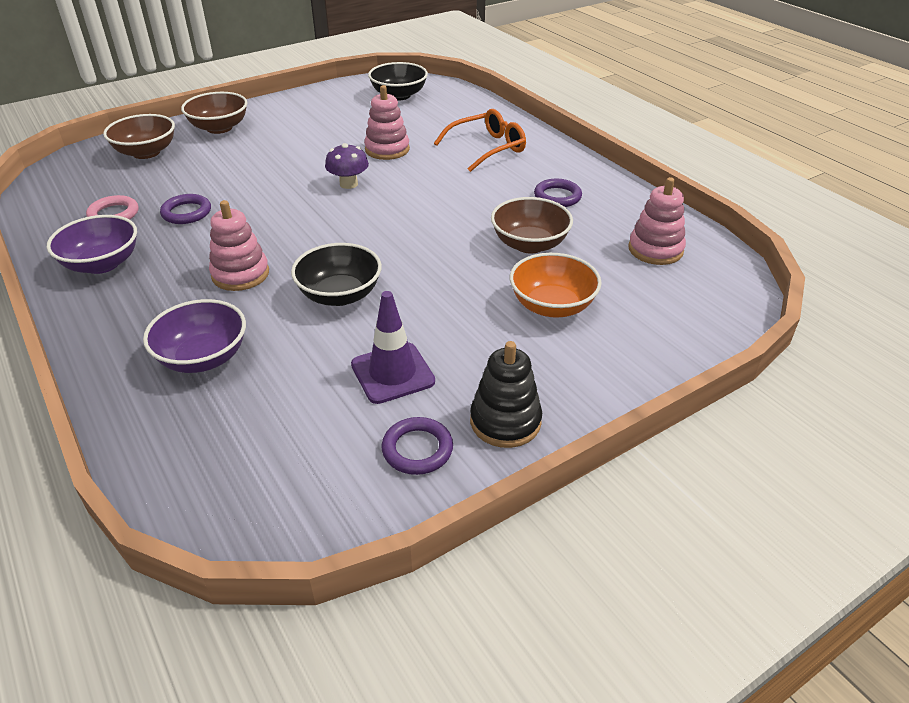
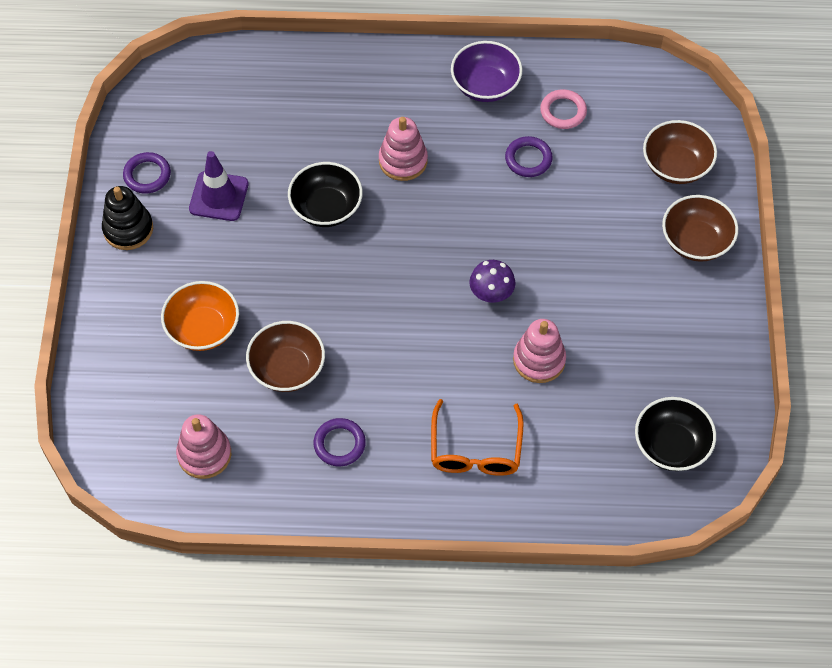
camera: 125 degrees right, 20 degrees up
(203, 358) = (319, 107): purple bowl -> none

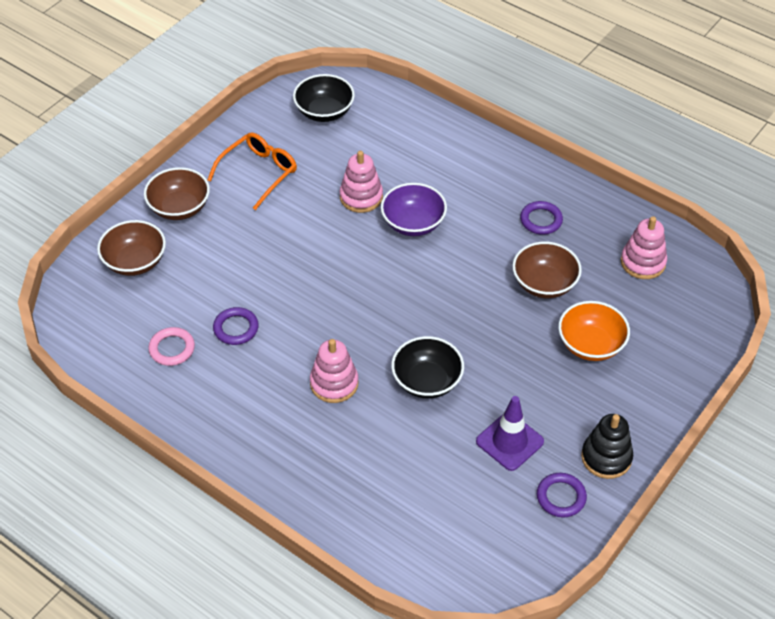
camera: 145 degrees left, 10 degrees down
(475, 449) = (450, 172): orange glasses -> orange glasses (258, 173)
(485, 85) = (210, 406): purple bowl -> purple bowl (413, 223)
(491, 293) = (355, 253): purple mushroom -> none

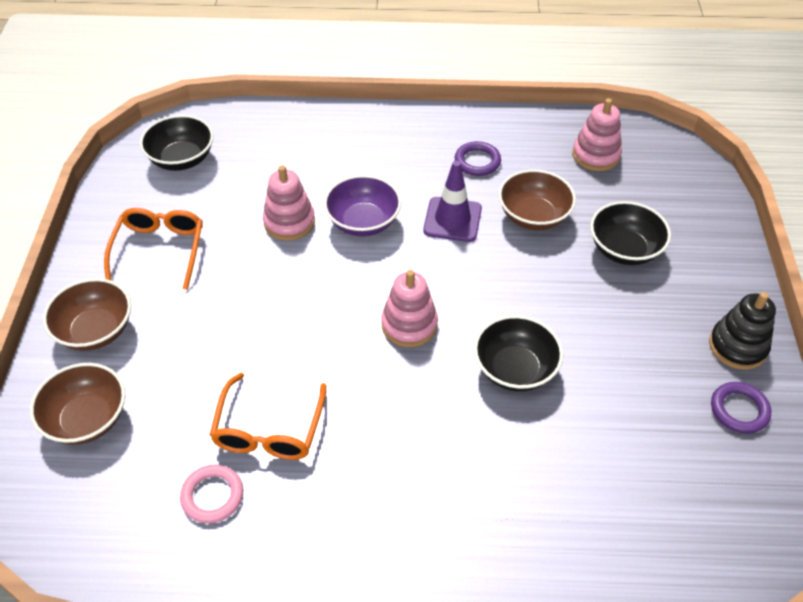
camera: 35 degrees left, 0 degrees up
(236, 328) = (269, 429): purple ring -> orange glasses
(334, 383) = (426, 427): pink stacking toy -> pink stacking toy (409, 325)
(509, 441) = (644, 383): purple traffic cone -> purple traffic cone (452, 219)
(591, 345) = (624, 249): orange bowl -> black bowl

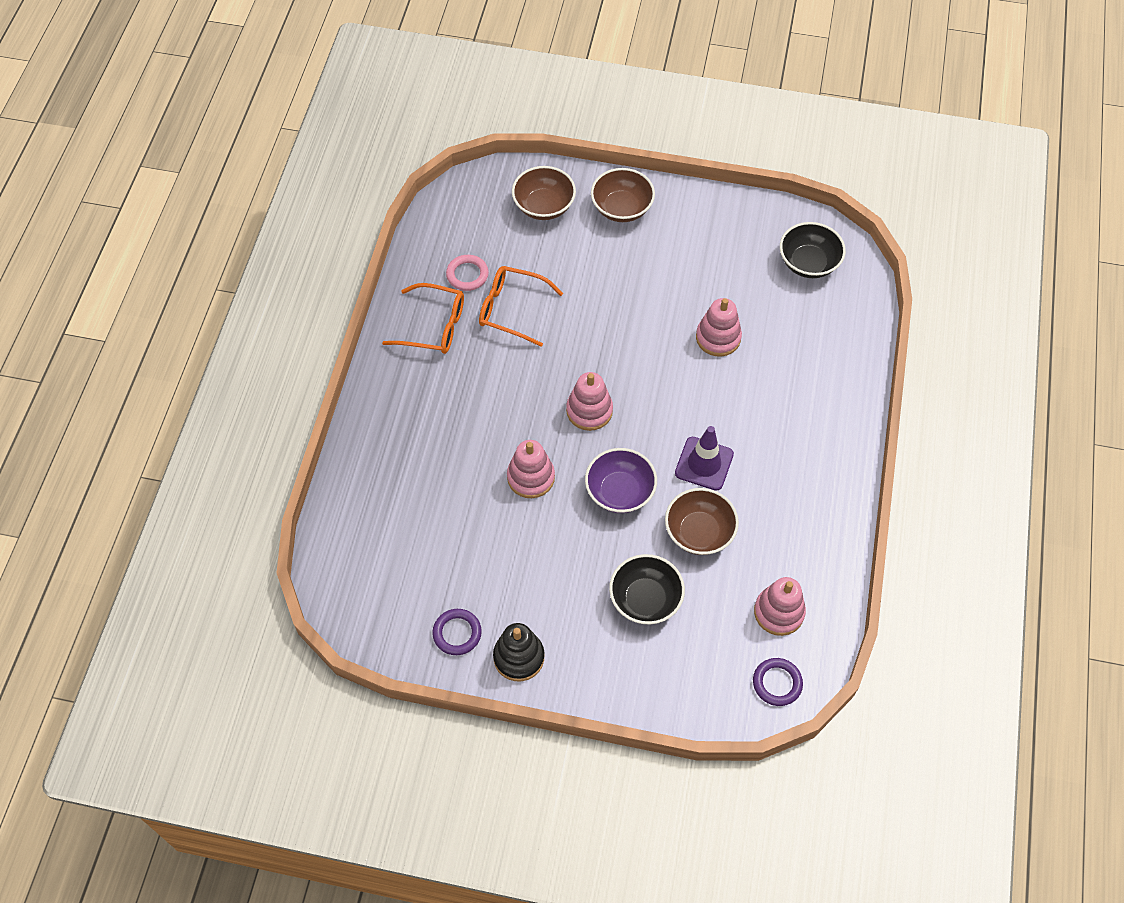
camera: 100 degrees right, 10 degrees up
(159, 251) = (697, 246): orange glasses -> orange glasses (433, 326)
(363, 222) = (710, 393): purple bowl -> purple bowl (620, 492)
(477, 161) = (780, 500): purple ring -> purple ring (777, 683)
(515, 369) = (531, 477): black bowl -> pink stacking toy

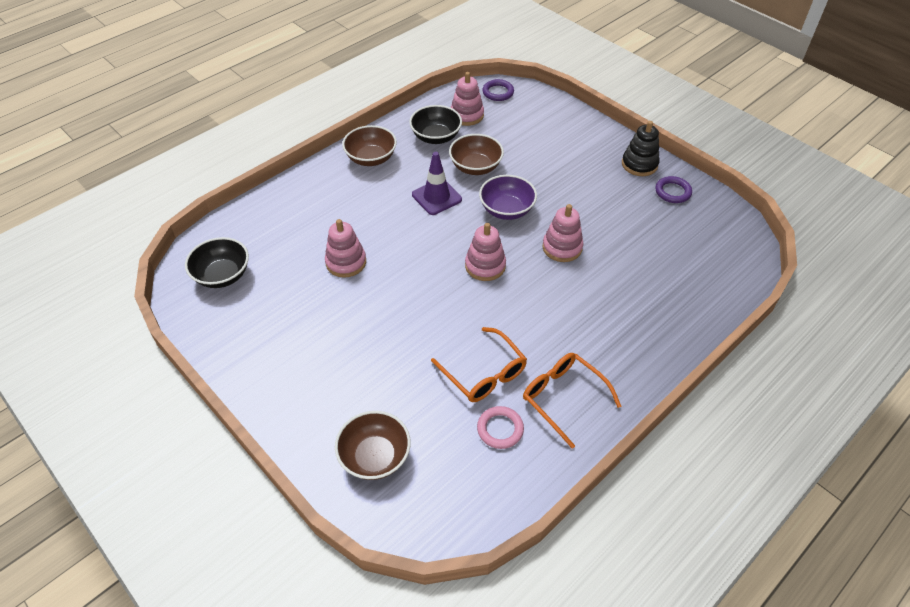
camera: 145 degrees left, 10 degrees down
(621, 208) = (309, 409): brown bowl -> brown bowl (371, 158)
(645, 599) = (539, 154): black bowl -> black bowl (436, 137)

